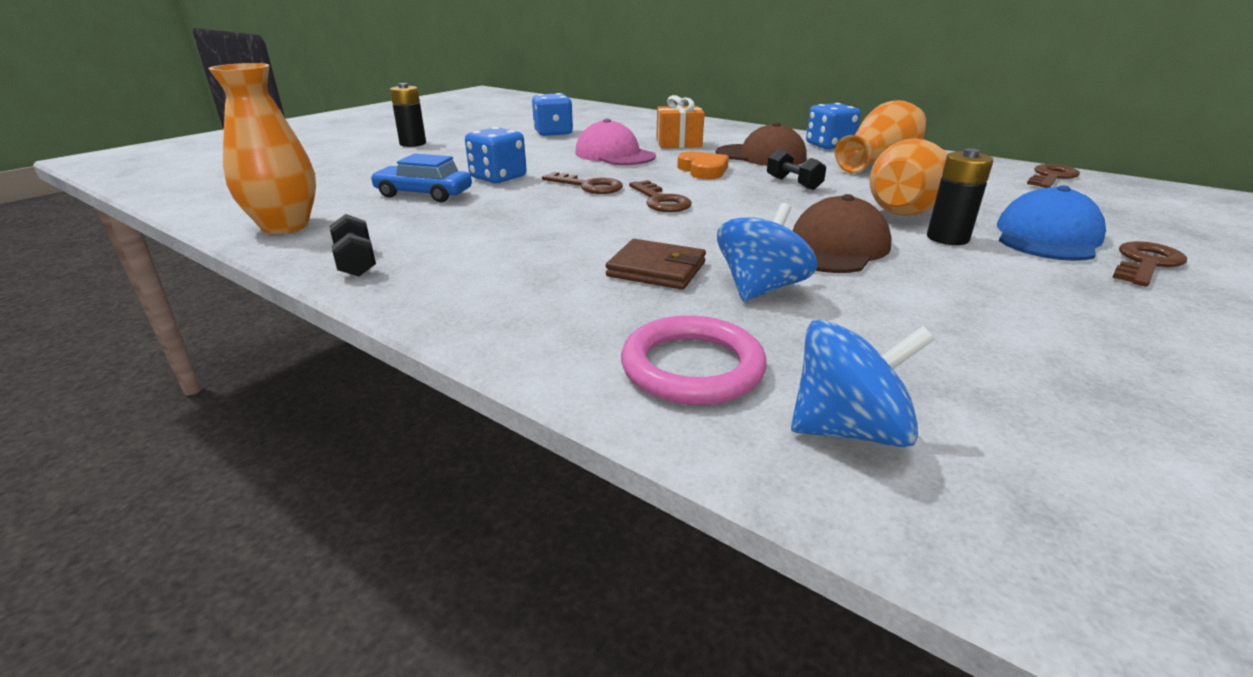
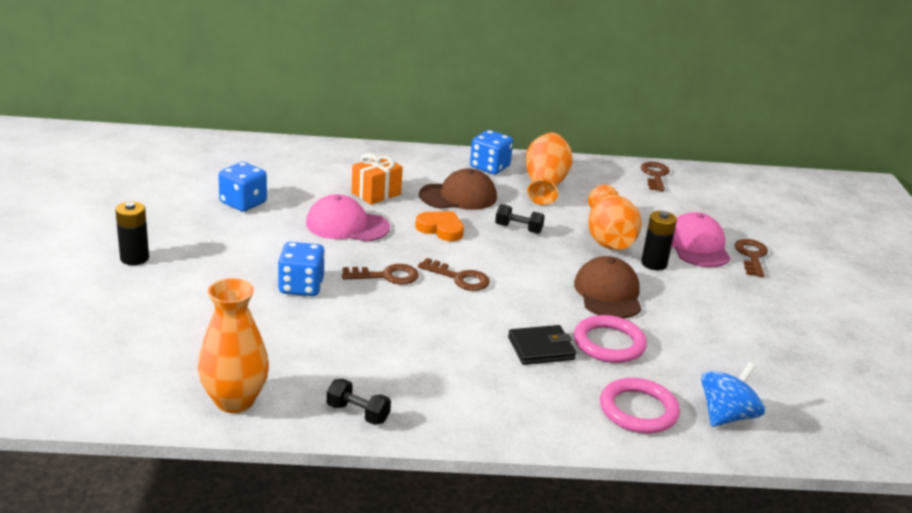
camera: 40 degrees left, 0 degrees up
(424, 194) = (276, 327): blue car -> none
(656, 269) = (541, 348): brown wallet -> black wallet
(760, 288) = (609, 343): blue spinning top -> pink ring
(1047, 237) = (697, 246): blue cap -> pink cap

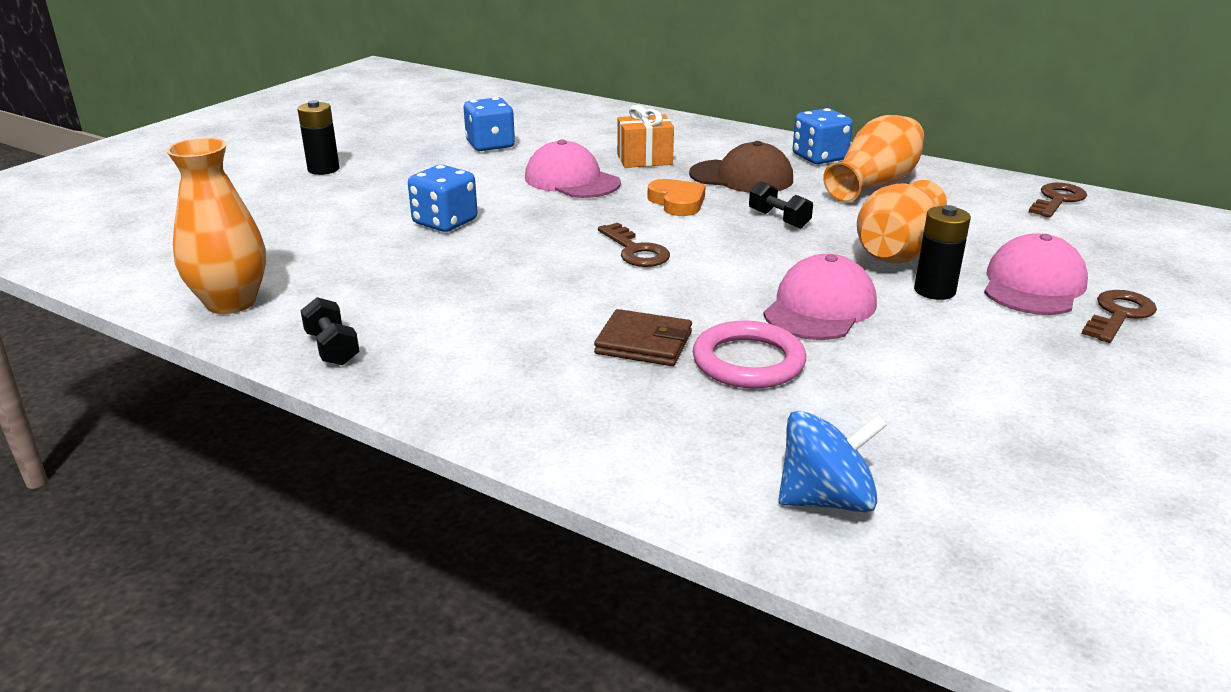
camera: 35 degrees right, 0 degrees up
(386, 276) = (551, 232): brown key -> none
(541, 348) = (644, 343): black wallet -> brown wallet
(608, 293) = (820, 308): brown cap -> pink cap
(638, 410) = (691, 449): pink ring -> none

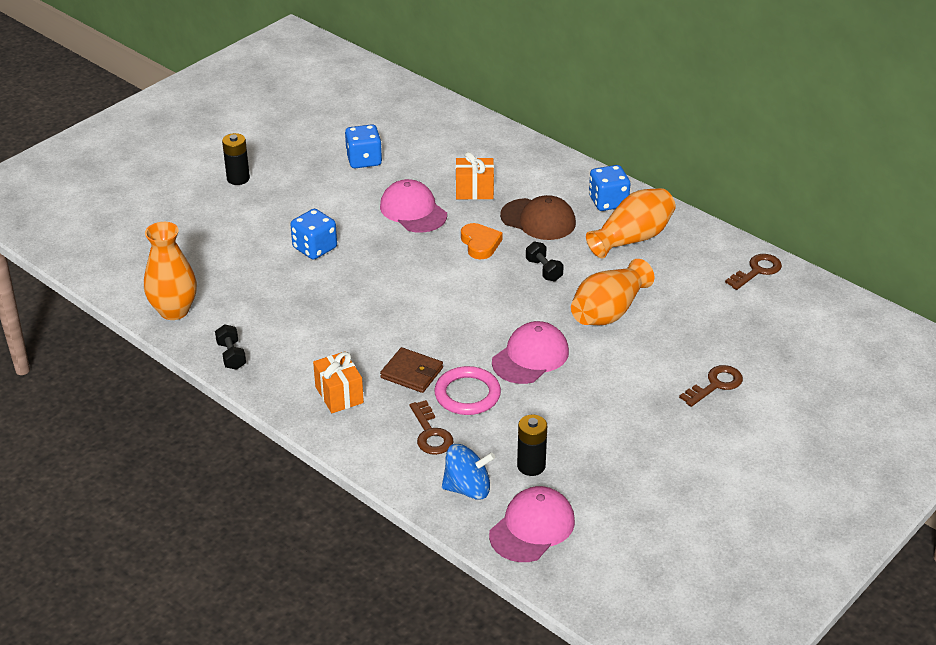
camera: 10 degrees right, 10 degrees up
(531, 382) = (339, 395): none -> orange gift
(635, 251) = (434, 291): brown key -> brown key (430, 433)
(934, 291) = (611, 351): black battery -> black battery (531, 466)
(1033, 285) = (679, 353): pink cap -> pink cap (532, 527)

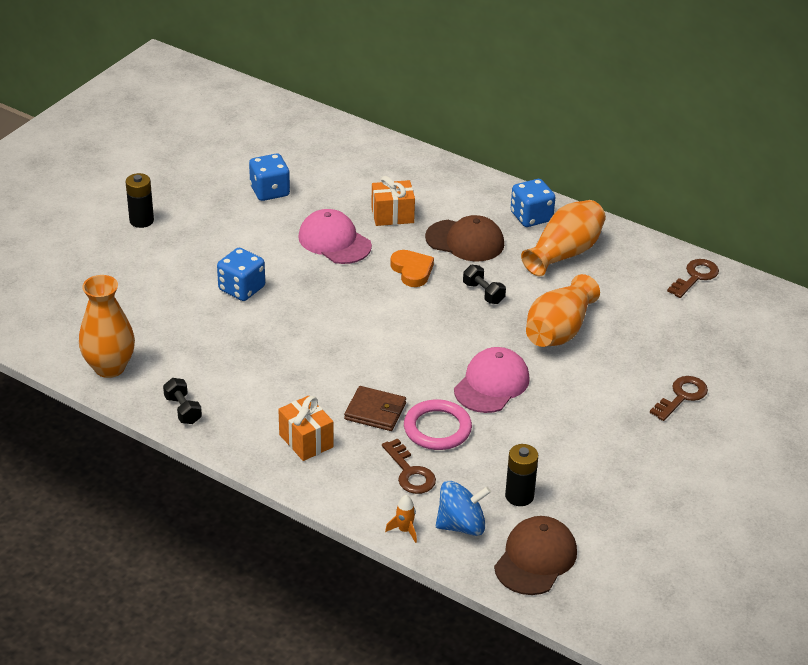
camera: 10 degrees left, 0 degrees up
(411, 488) = (404, 530): none -> orange rocket
(532, 527) = (535, 559): pink cap -> brown cap

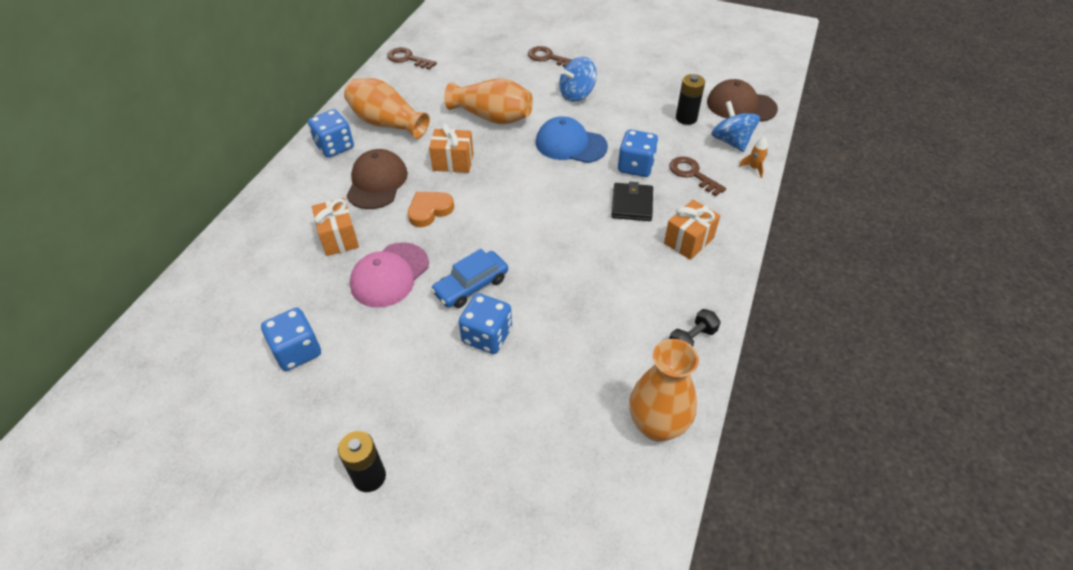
camera: 100 degrees left, 10 degrees up
(302, 286) = (471, 286): none -> blue car
(375, 411) = (632, 204): brown wallet -> black wallet
(410, 472) = (692, 174): brown key -> brown key turned 90 degrees counterclockwise
(437, 428) = (635, 166): pink ring -> blue dice
(483, 293) = (453, 162): black dumbbell -> orange gift
(491, 384) = (570, 144): pink cap -> blue cap
(592, 407) = (577, 94): none -> blue spinning top

